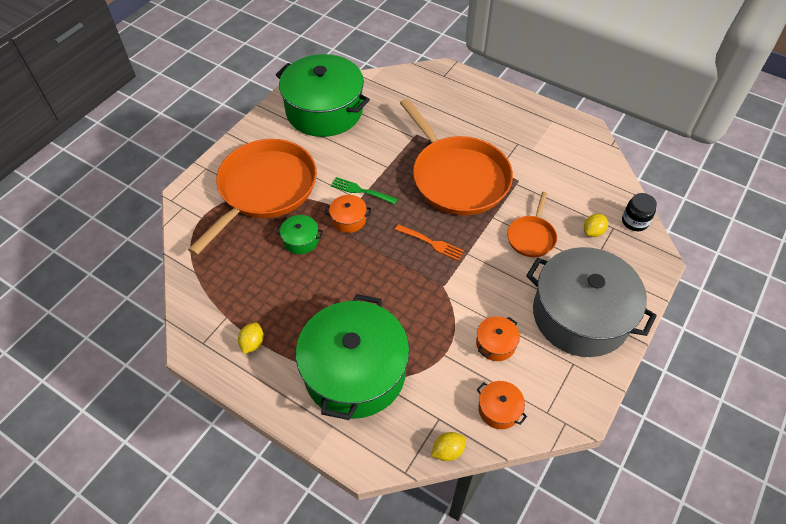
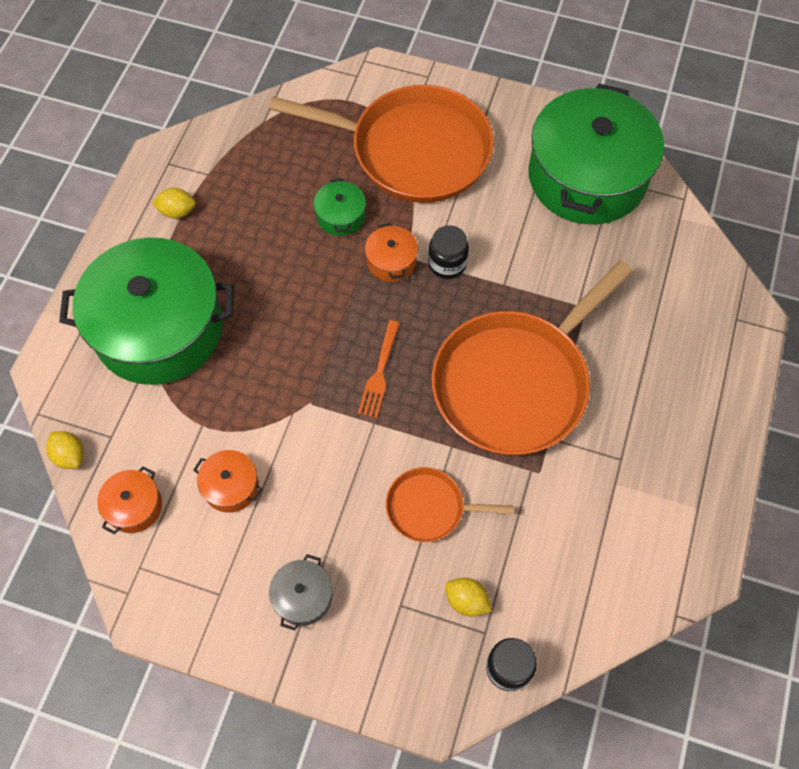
camera: 75 degrees right, 10 degrees up
(361, 191) = (447, 264): green fork -> black jar
(580, 315) = (303, 596): grey pot -> grey pot, size x0.40

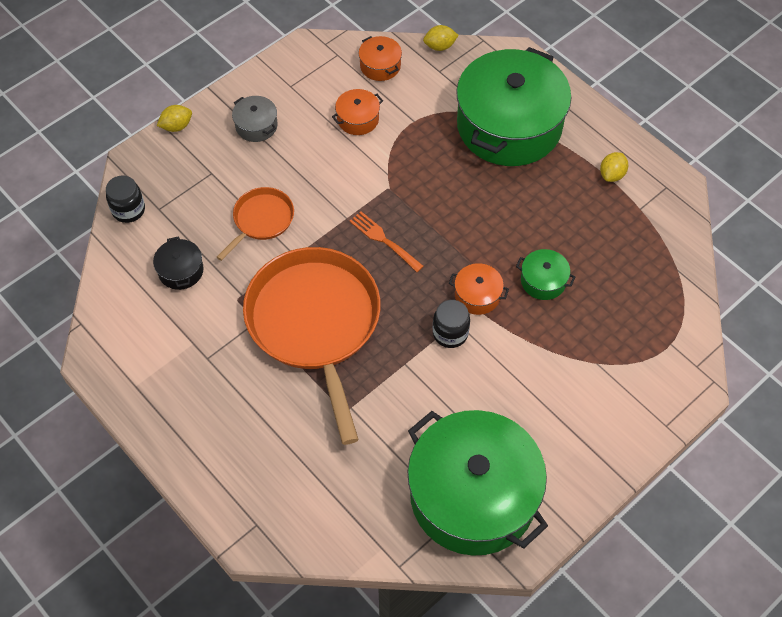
camera: 120 degrees right, 5 degrees down
(413, 151) = (582, 368): orange pan -> none
(466, 601) = (186, 209): yellow lemon -> yellow lemon (176, 126)
(545, 552) = (181, 270): none -> black pot

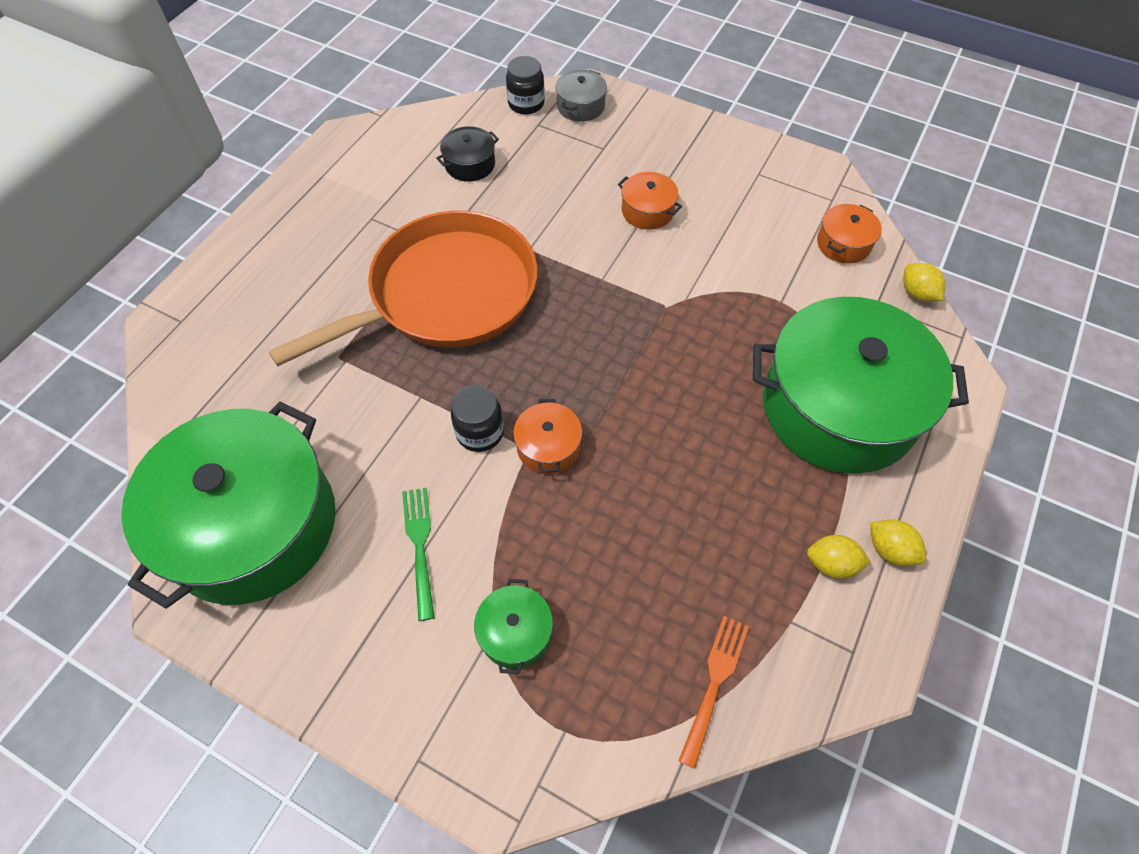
camera: 70 degrees right, 0 degrees up
(176, 126) = (648, 104): yellow lemon -> yellow lemon (890, 550)
(256, 126) = (686, 163): grey pot -> grey pot (580, 106)
(261, 220) = (563, 206): orange pan -> none
(358, 119) = (749, 247): orange pot -> orange pot (647, 211)
(384, 240) = (587, 324): orange fork -> orange fork (714, 684)
(526, 392) = (420, 547): none -> green fork
(543, 281) = (603, 520): green pot -> green pot (515, 632)

